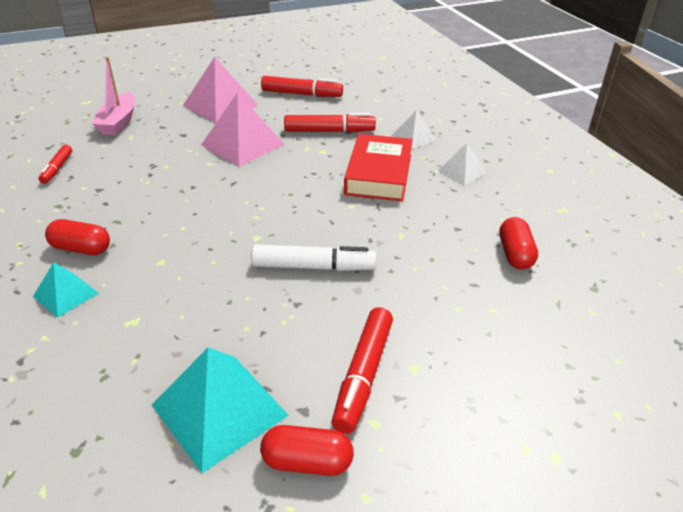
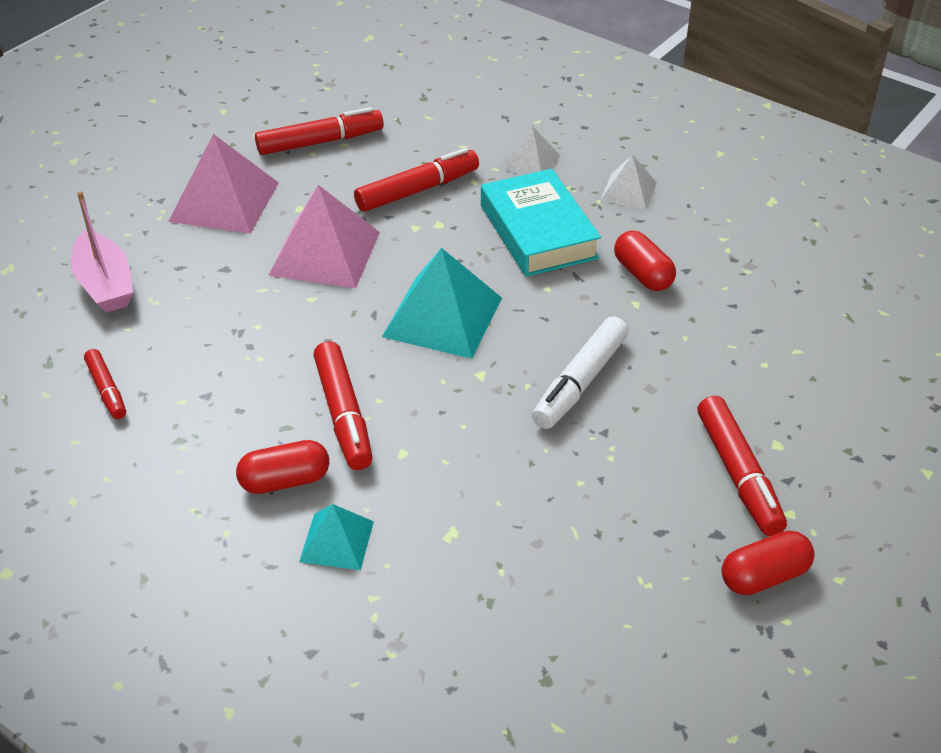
camera: 30 degrees left, 5 degrees up
(154, 227) = (343, 414): none -> red marker
(219, 410) = (640, 573): turquoise pyramid -> turquoise pyramid (443, 317)
(313, 267) = (580, 382): white marker -> white marker turned 150 degrees clockwise
(379, 174) = (538, 232): red book -> turquoise book
(515, 254) = (768, 278): red capsule -> red capsule (643, 274)

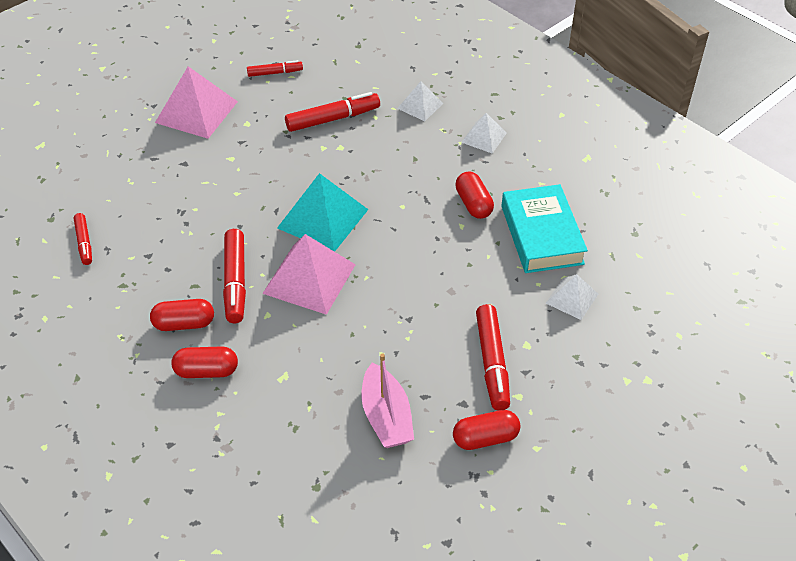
camera: 10 degrees right, 5 degrees up
(105, 284) = (101, 165): pink boat -> pink boat (386, 416)
(320, 142) = (275, 73): red marker -> red marker, size x0.60
(325, 253) = (255, 160): pink pyramid -> pink pyramid (309, 279)
(336, 541) = (206, 371): turquoise pyramid -> red capsule
(538, 232) = (409, 161): turquoise book -> turquoise book (542, 235)
(580, 382) = (403, 280): white marker -> none
(816, 377) = (572, 298): none -> white pyramid

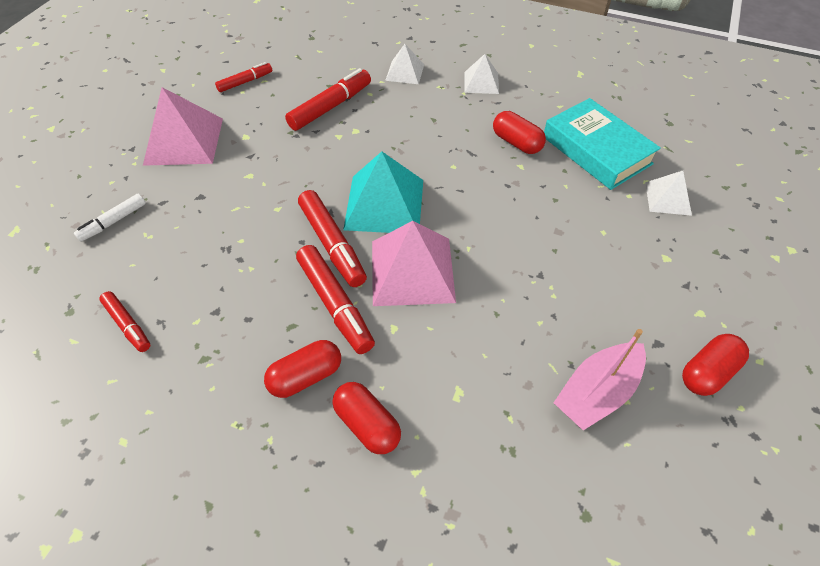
camera: 25 degrees left, 5 degrees up
(111, 162) = (113, 222): none -> white marker
(206, 371) = (367, 424): red capsule -> red capsule turned 75 degrees clockwise
(386, 416) = (596, 392): pink boat -> pink boat turned 90 degrees clockwise
(492, 362) = (650, 288): red marker -> red marker (332, 244)

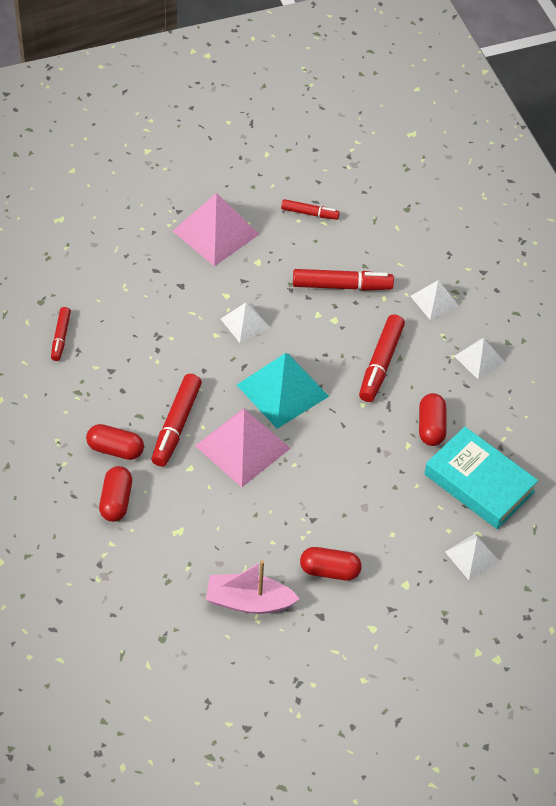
camera: 45 degrees right, 0 degrees up
(113, 222) = (116, 260): white marker -> none
(290, 182) = (245, 323): none -> white pyramid
(332, 244) = (218, 388): red marker -> red marker (380, 363)
(596, 150) = (479, 483): turquoise book -> turquoise book turned 60 degrees counterclockwise
(707, 372) = (324, 654): red capsule -> red capsule (329, 570)

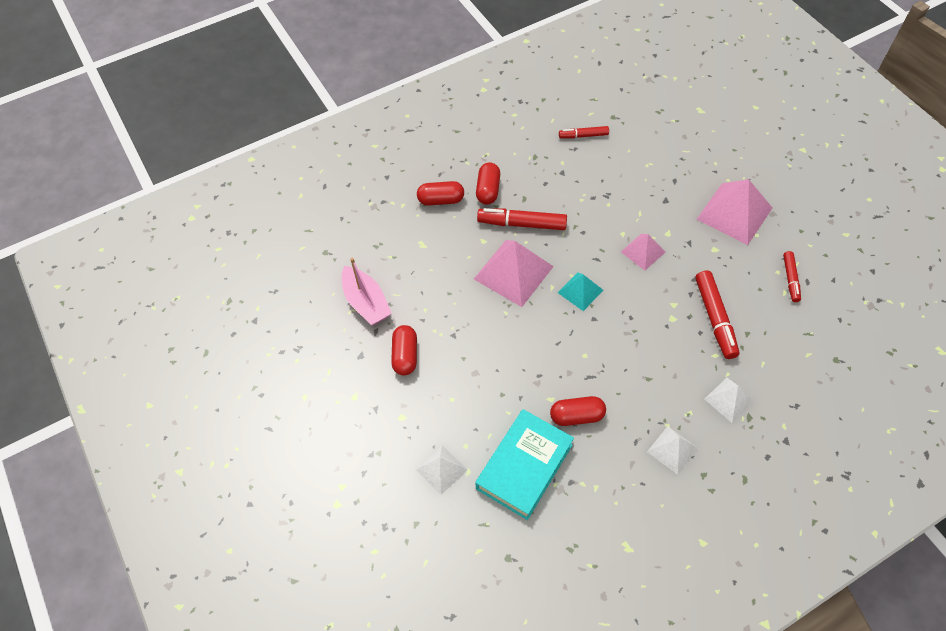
camera: 85 degrees right, 5 degrees up
(245, 323) = (643, 252): white pyramid -> pink pyramid
(249, 601) = (366, 302): pink boat -> pink boat turned 150 degrees clockwise
(282, 390) = (580, 291): turquoise pyramid -> turquoise pyramid, size x0.56
(380, 363) = (636, 363): red marker -> none

